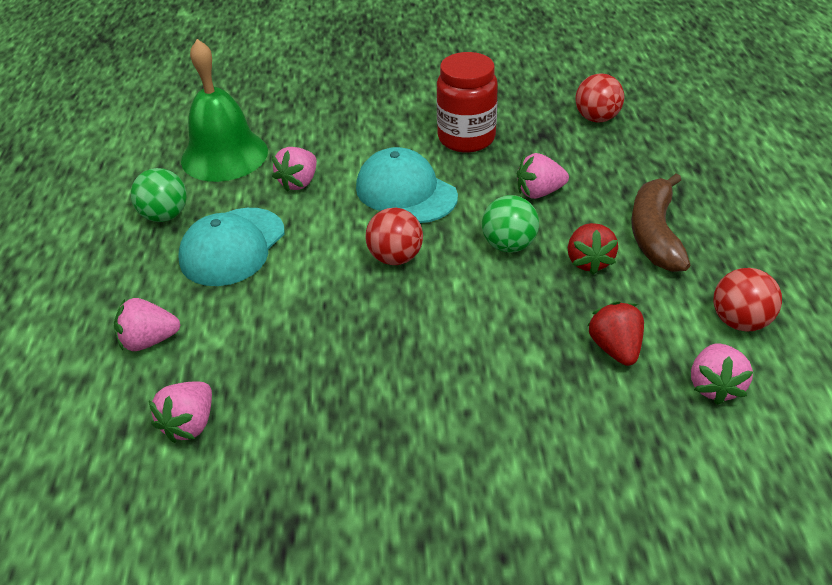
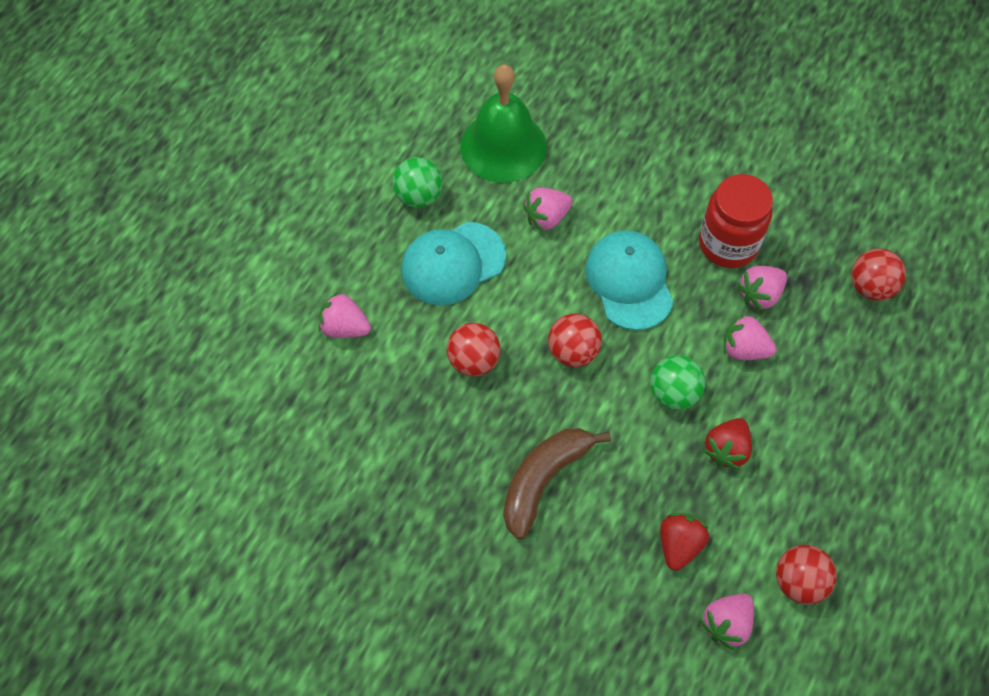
camera: 30 degrees right, 20 degrees up
(190, 424) = (336, 422): pink strawberry -> pink strawberry (760, 294)
(305, 306) = (474, 361): none -> red ball
(655, 233) = (807, 454): brown banana -> brown banana (544, 480)

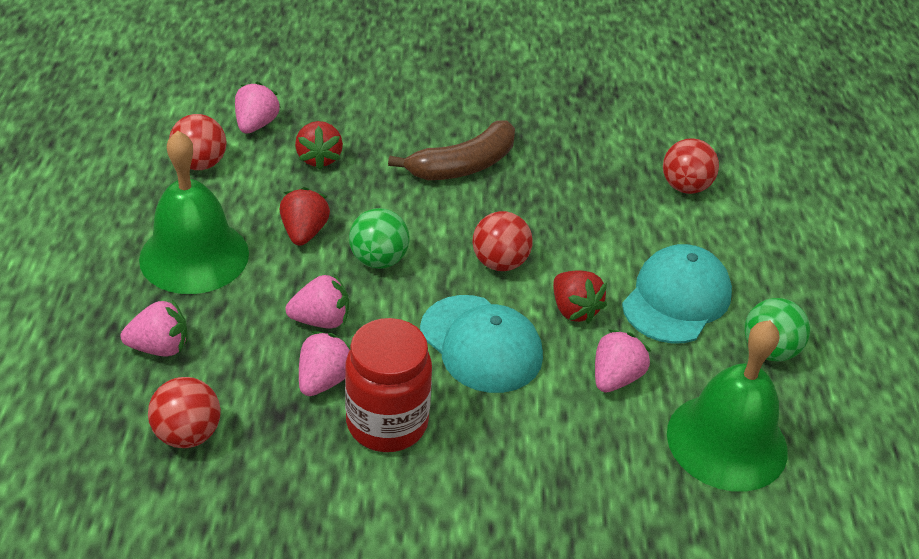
camera: 150 degrees right, 20 degrees down
(345, 327) = (727, 215): pink strawberry -> pink strawberry (160, 347)
(474, 361) = (589, 227): red ball -> red ball (685, 187)
(540, 284) = (574, 310): none -> red strawberry
(544, 480) = (463, 165): brown banana -> brown banana turned 45 degrees clockwise
(831, 458) = (194, 256): none -> green bell

